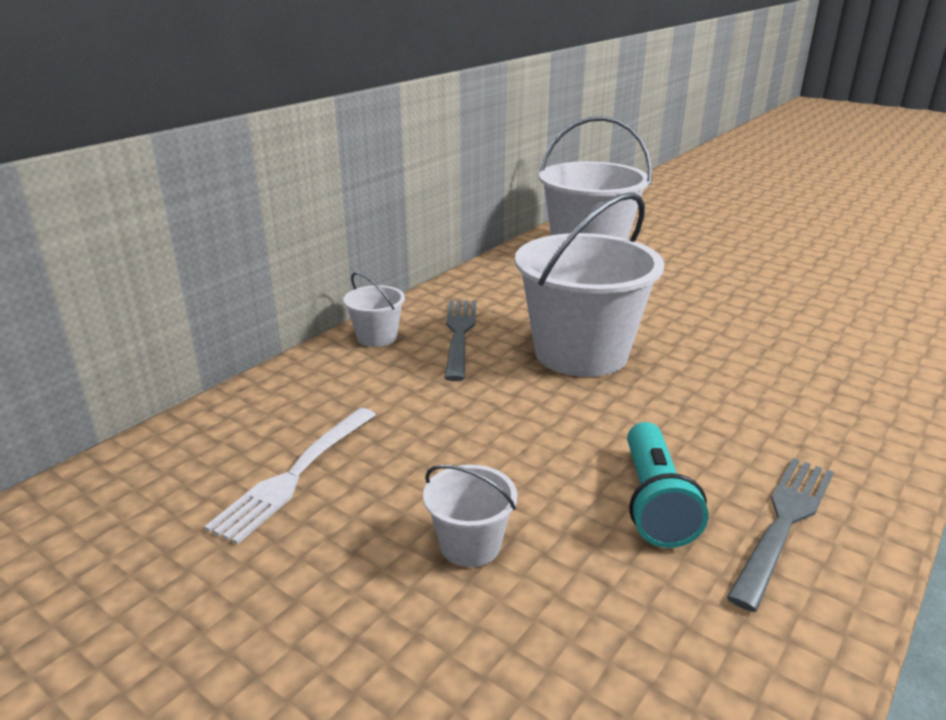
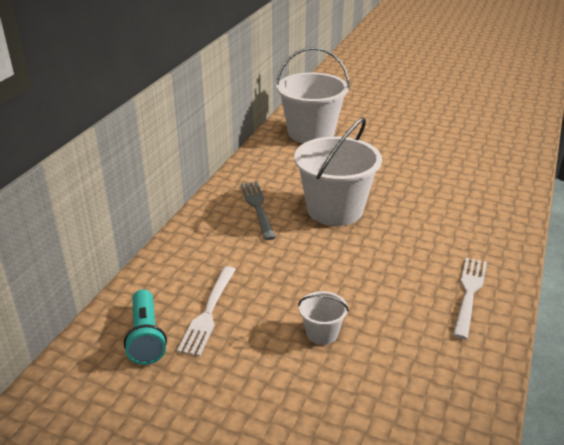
camera: 15 degrees left, 5 degrees up
(377, 337) = (207, 217): white bucket -> none
(654, 502) = (404, 293): turquoise flashlight -> turquoise flashlight (146, 337)
(783, 523) = (469, 293): grey fork -> white fork

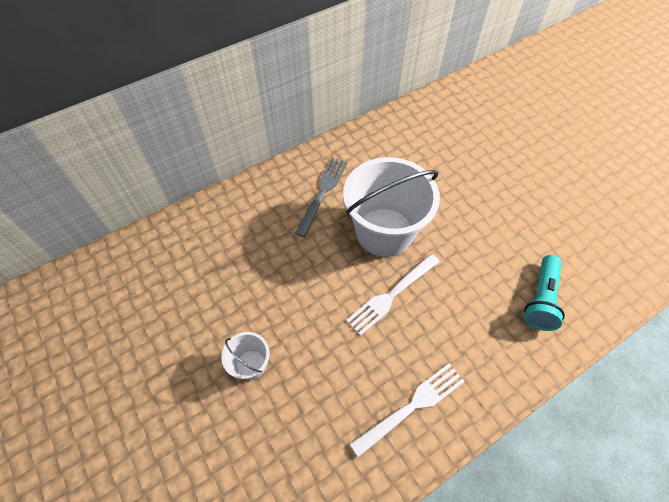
camera: 35 degrees right, 25 degrees up
(146, 337) = (132, 284): turquoise flashlight -> turquoise flashlight (540, 299)
(208, 312) = (191, 287): white fork -> white fork (392, 295)
(311, 133) = (449, 123): white bucket -> none

